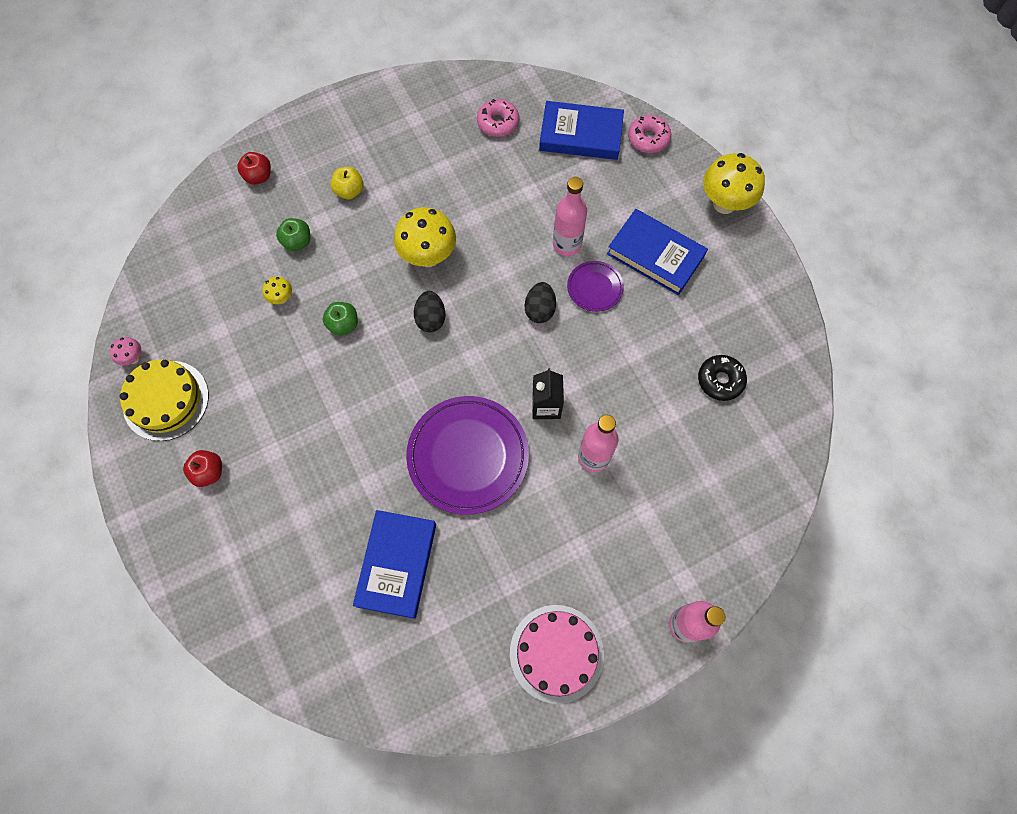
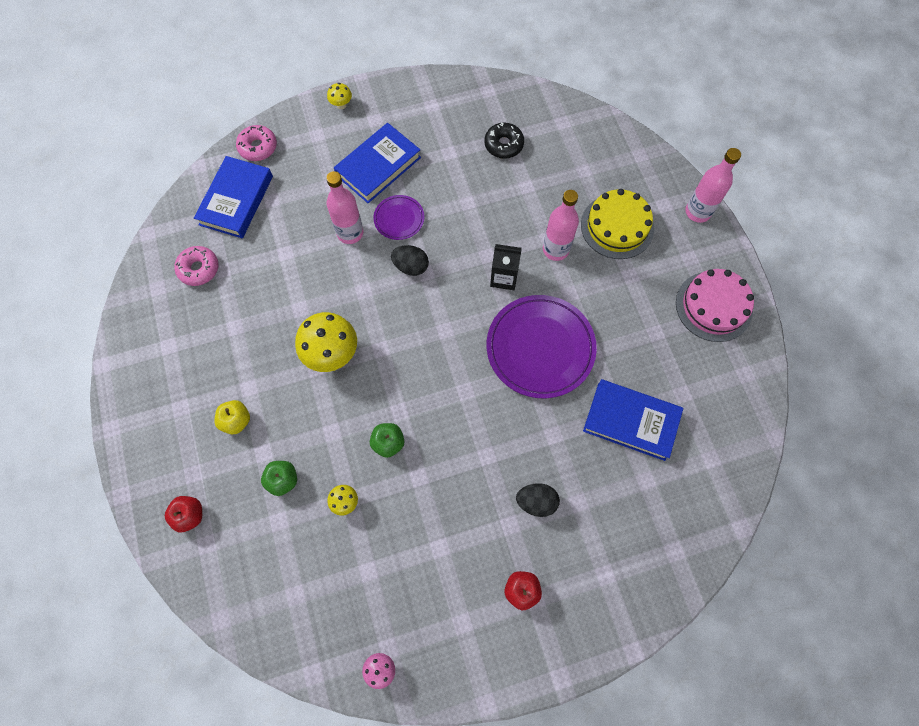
camera: 80 degrees left, 0 degrees up
(166, 400) = (436, 633): yellow cake -> yellow cake (617, 226)
(431, 318) = (399, 361): black egg -> black egg (536, 502)
(724, 203) = (341, 105): yellow mushroom -> yellow mushroom, size x0.47

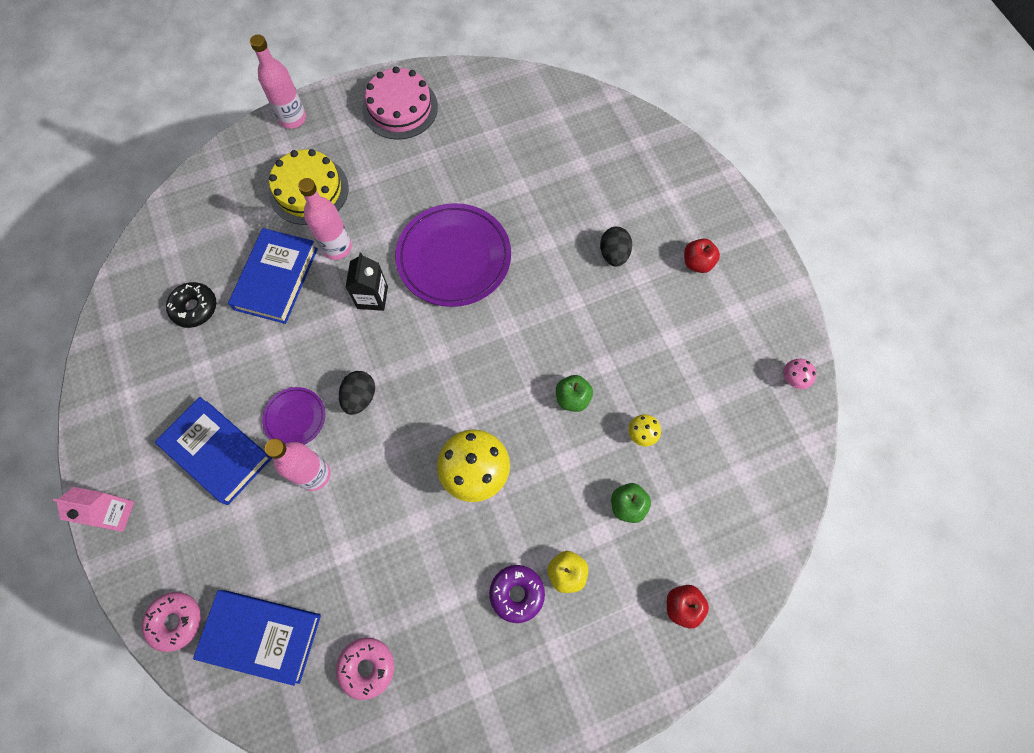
camera: 95 degrees left, 0 degrees up
(228, 379) = (517, 593): none -> purple donut
(341, 105) = (114, 513): yellow mushroom -> pink carton
(631, 421) = (525, 177): blue book -> blue book (276, 279)

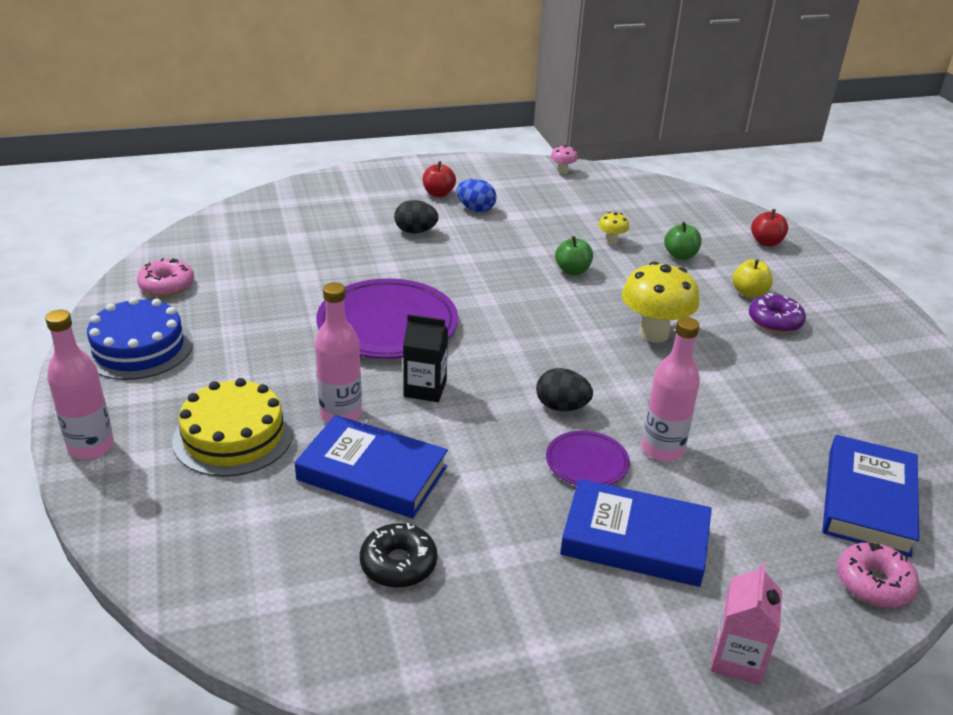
camera: 85 degrees left, 35 degrees down
(217, 452) = (635, 539): blue book -> blue book turned 60 degrees clockwise
(367, 667) = (875, 420): pink donut -> pink donut (167, 285)
(400, 108) = (138, 347): pink cake -> blue cake
(673, 300) = (475, 209): none -> blue egg

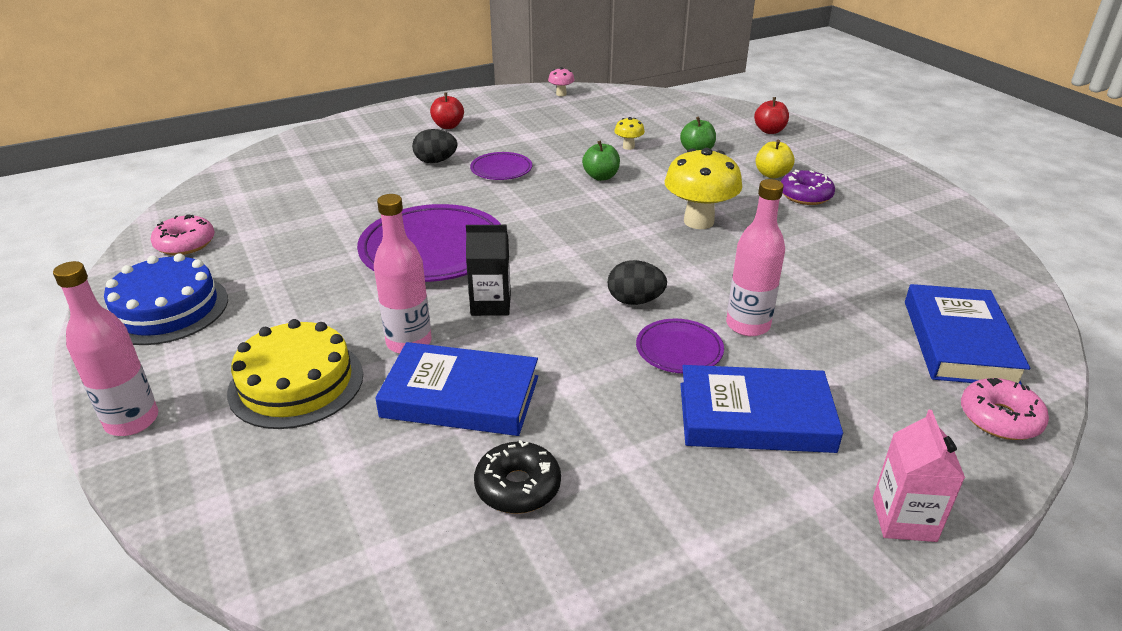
camera: 10 degrees left, 0 degrees up
(475, 209) = (489, 135): blue egg -> none
(476, 249) = (501, 169): none -> purple plate

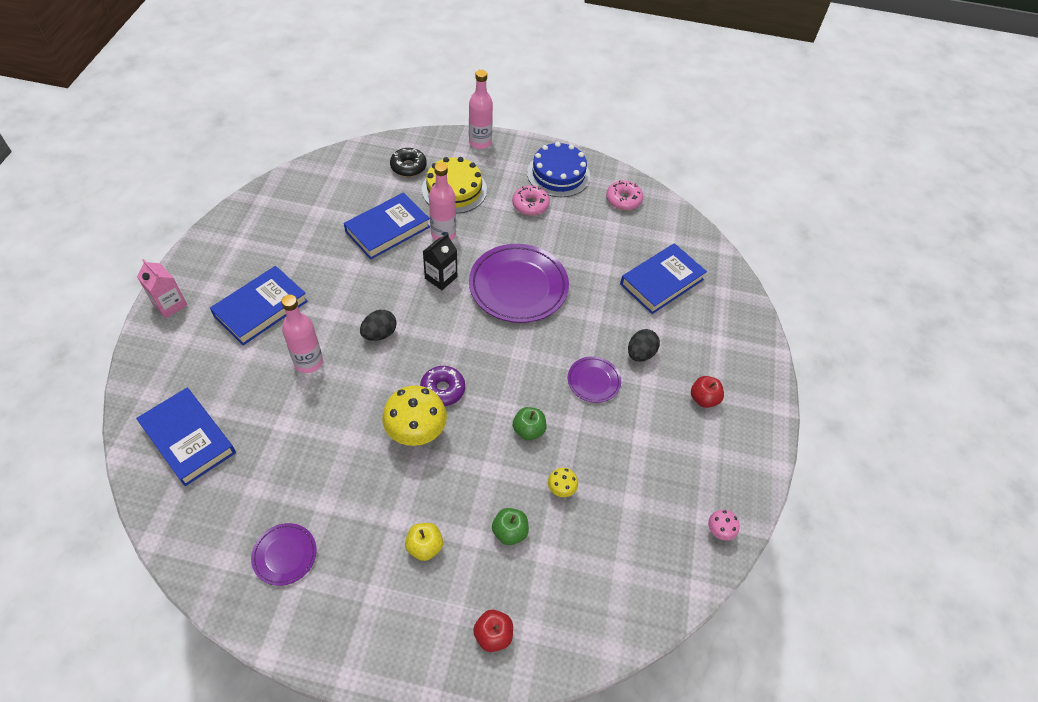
camera: 125 degrees right, 20 degrees up
(318, 180) = (662, 282): none -> blue book
(518, 487) = (322, 216): black donut -> black donut (408, 167)
(679, 350) = (327, 319): purple plate -> purple plate (285, 555)
(805, 195) = (377, 535): purple donut -> purple donut (443, 389)
(999, 418) = (147, 392): pink donut -> pink donut (530, 205)

